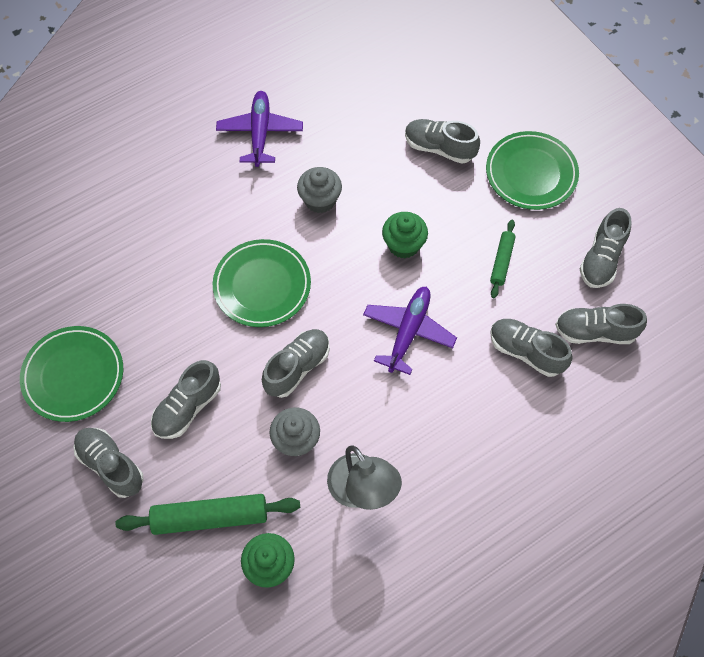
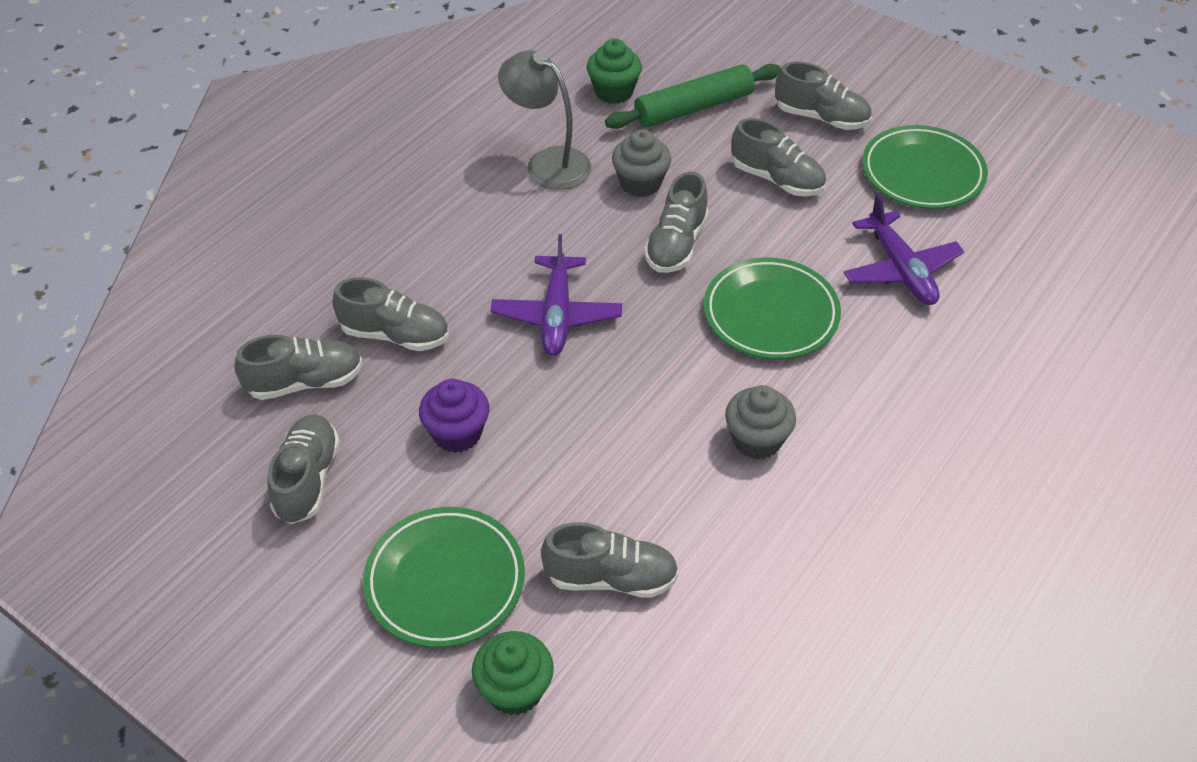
camera: 160 degrees right, 15 degrees down
(188, 407) = (777, 179): grey shoe -> grey shoe turned 105 degrees clockwise
(260, 132) = (907, 513): purple plane -> purple plane (900, 270)
(403, 245) = (607, 415): green cupcake -> green cupcake (514, 690)
(501, 261) = (457, 433): green rolling pin -> purple cupcake

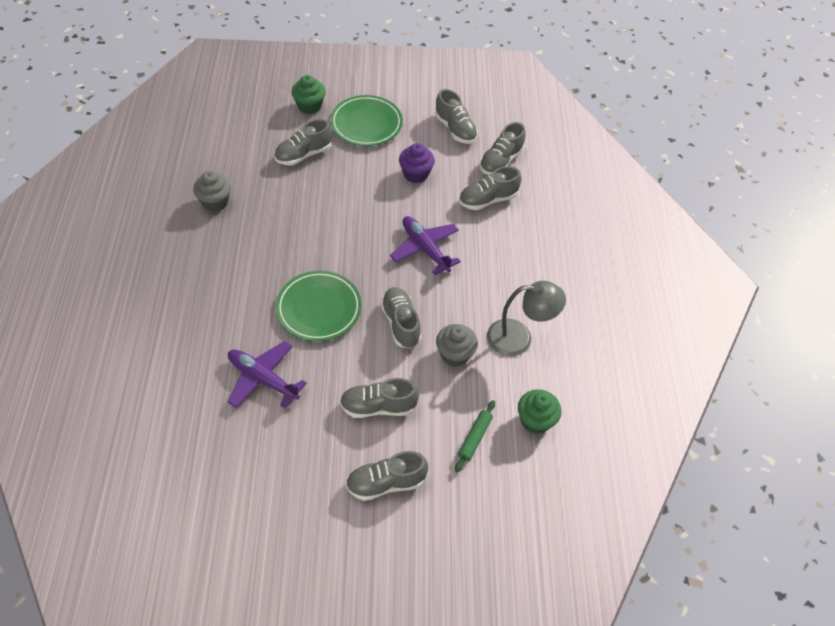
camera: 140 degrees right, 5 degrees up
(693, 108) = (474, 438): green rolling pin -> green rolling pin, size x0.56
(756, 440) = (281, 238): grey cupcake -> grey cupcake (215, 202)
(922, 173) = (288, 471): green plate -> none

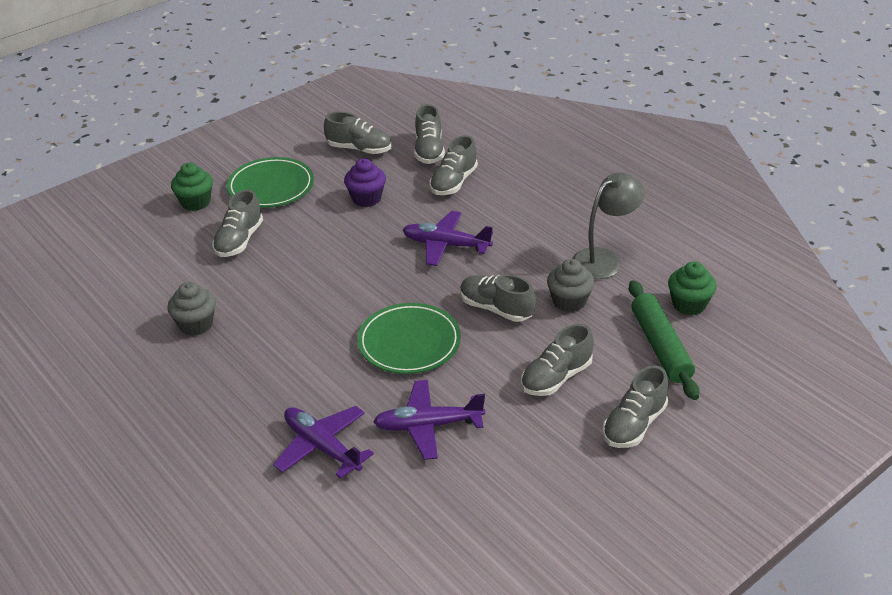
camera: 35 degrees left, 15 degrees down
(190, 345) = (322, 446): none -> purple plane
(474, 438) = (660, 346): green rolling pin -> green rolling pin, size x1.77

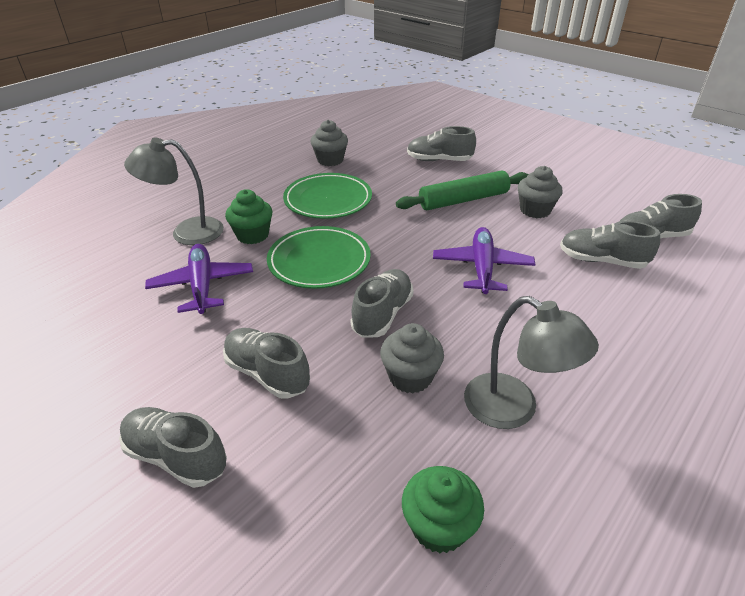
camera: 80 degrees right, 0 degrees up
(196, 202) = (480, 136): green cupcake -> green cupcake (252, 235)
(271, 187) = (521, 162): green plate -> green plate (328, 200)
(322, 446) = (187, 232): purple plane -> grey lamp
(359, 149) = (616, 196): grey shoe -> none
(366, 198) = (535, 210): purple cupcake -> grey cupcake
(660, 346) = (332, 486): green rolling pin -> green rolling pin (463, 200)

